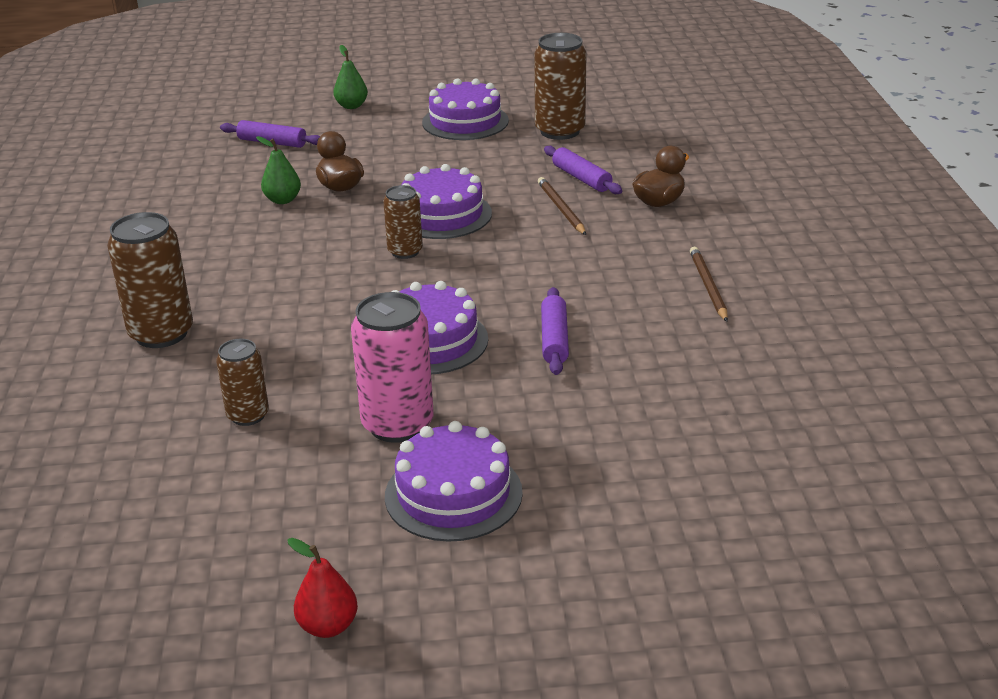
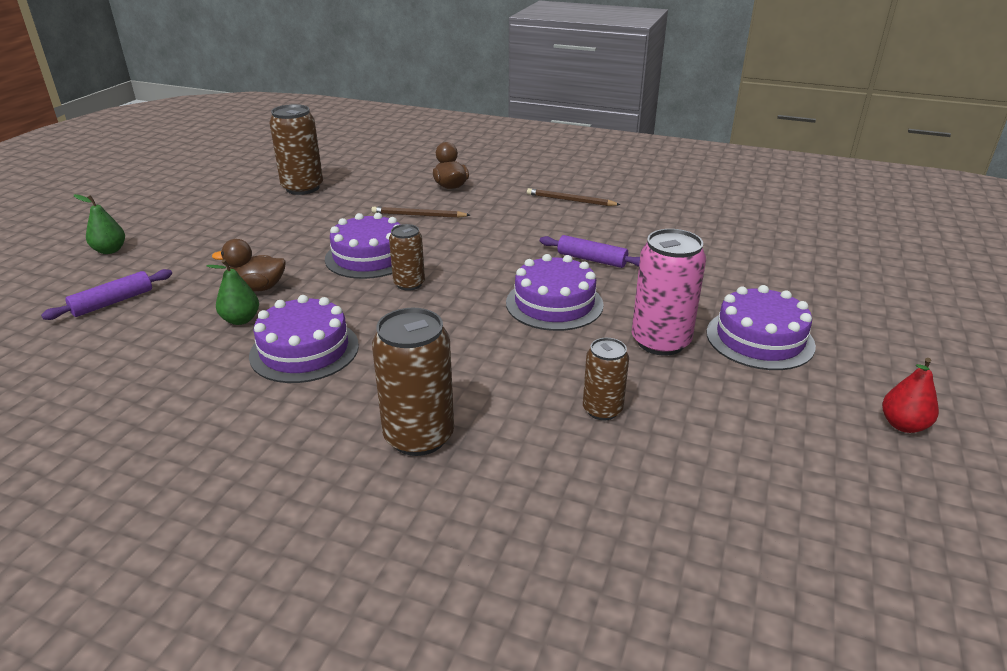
camera: 65 degrees left, 0 degrees up
(465, 121) = (228, 214): purple cake -> purple cake (304, 350)
(581, 178) = (384, 199): purple rolling pin -> none

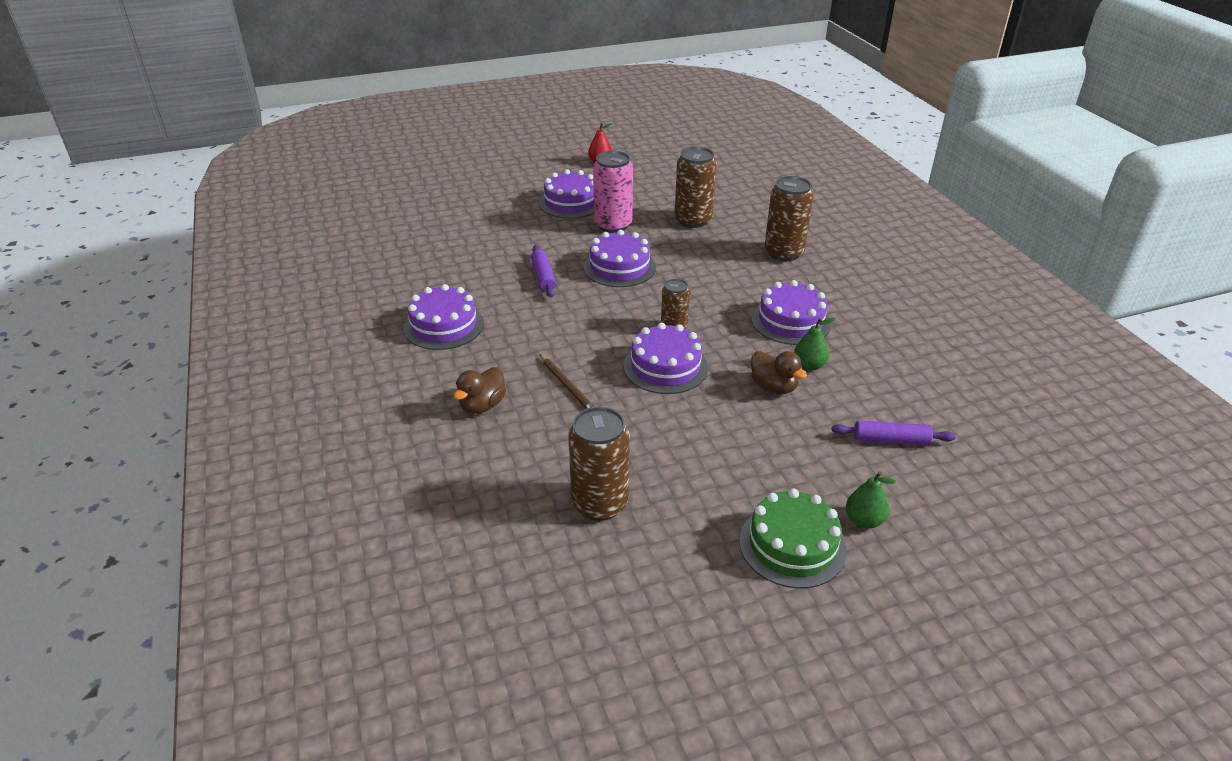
camera: 130 degrees left, 5 degrees up
(156, 221) = (792, 545): none -> green cake
(570, 200) = (444, 326): brown pencil -> purple cake
(602, 410) = (693, 220): brown can -> brown can, size x1.67

